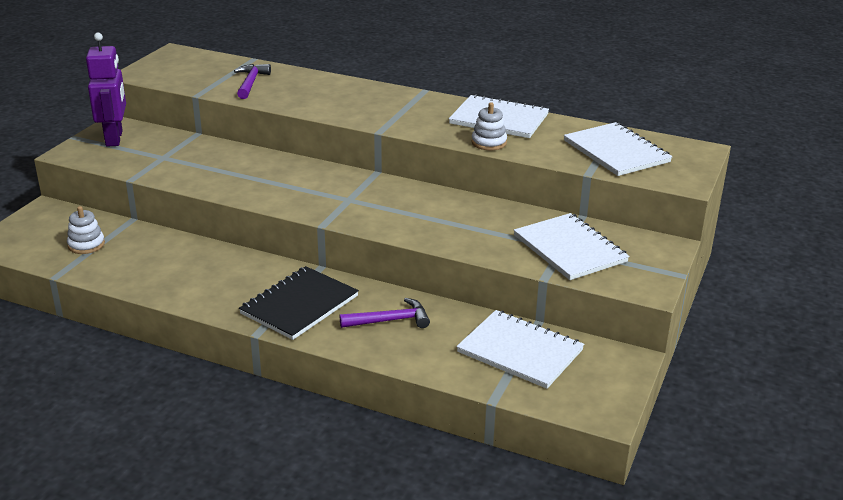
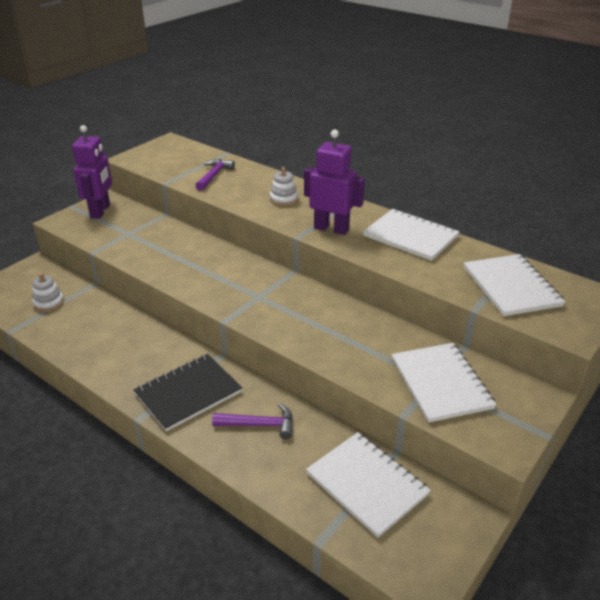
camera: 15 degrees right, 5 degrees up
(412, 120) = (331, 228): none -> purple robot
(489, 143) = (391, 261): white stacking toy -> white stacking toy (283, 199)

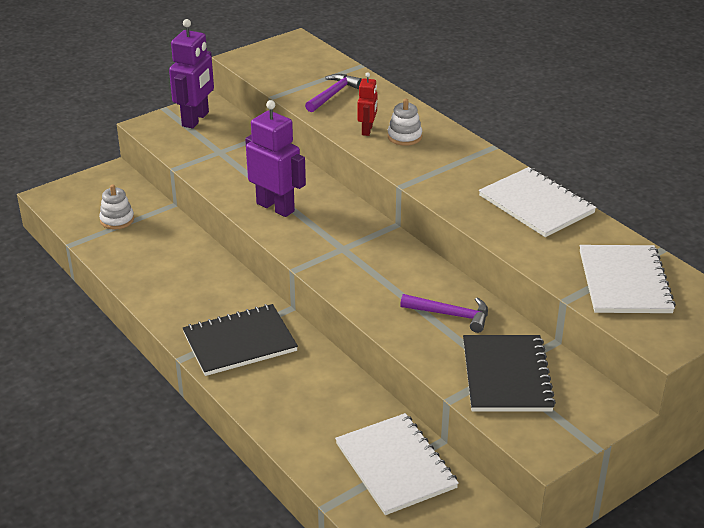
camera: 15 degrees right, 0 degrees up
(252, 198) = (367, 130): none -> red robot
(259, 425) = (304, 387): purple hammer -> purple hammer (451, 315)
(331, 228) = (445, 181): purple robot -> purple robot (275, 207)
(440, 383) = (506, 375): white notebook -> black notebook

